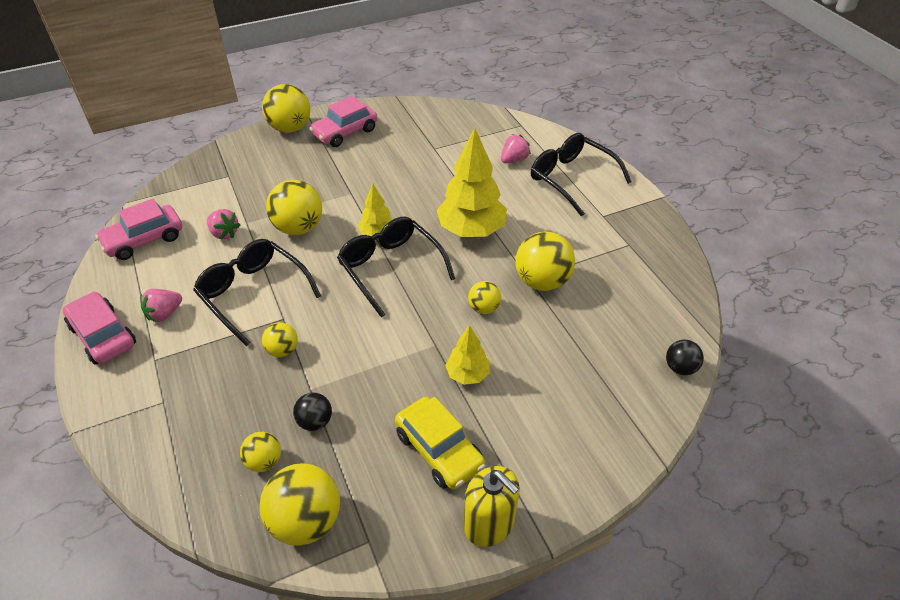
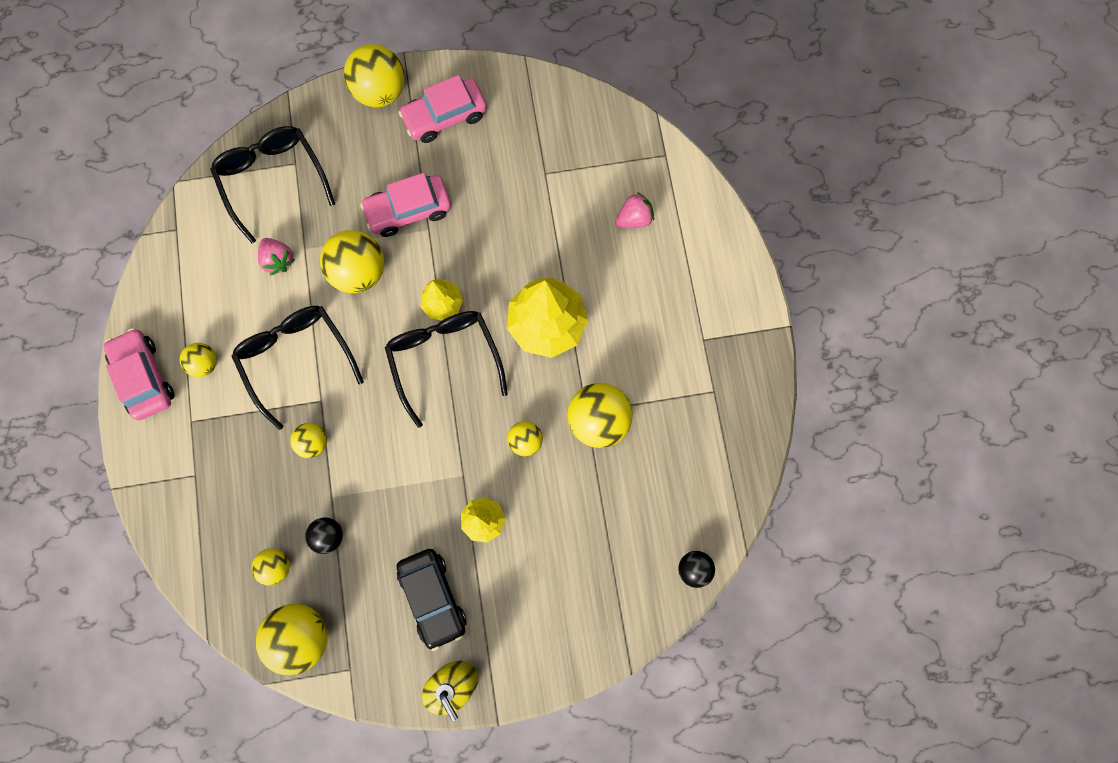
camera: 15 degrees right, 30 degrees up
(144, 240) = (193, 248): pink car -> pink car (408, 210)
(164, 314) = (205, 363): pink strawberry -> yellow ball
(439, 450) = (433, 598): yellow car -> black car
(571, 179) = (691, 269): black glasses -> black glasses (273, 180)

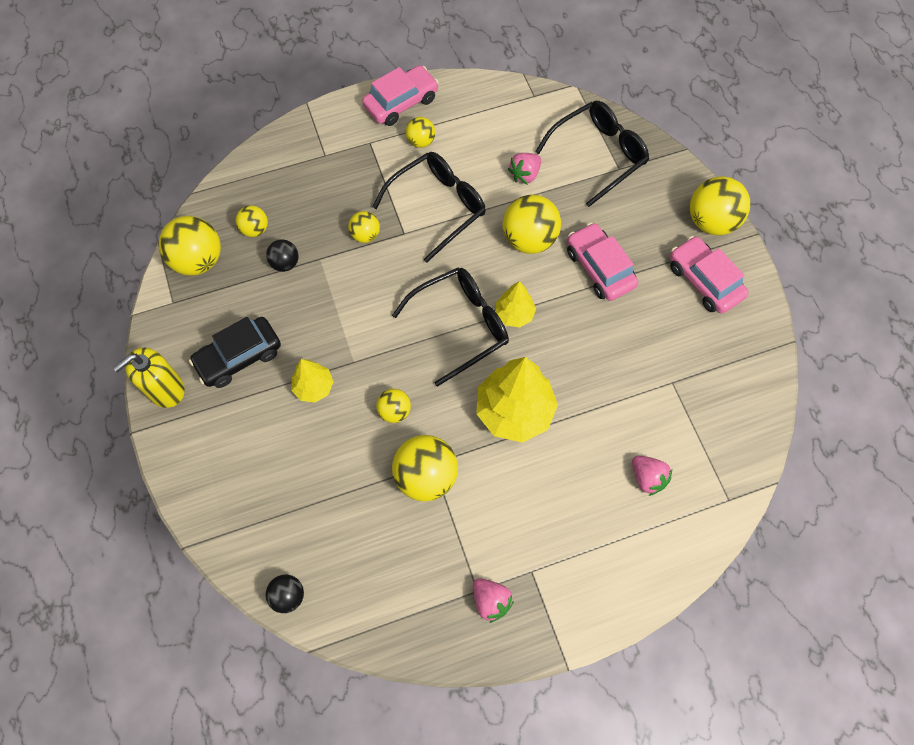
camera: 80 degrees right, 10 degrees down
(725, 381) = (491, 601): none -> pink strawberry

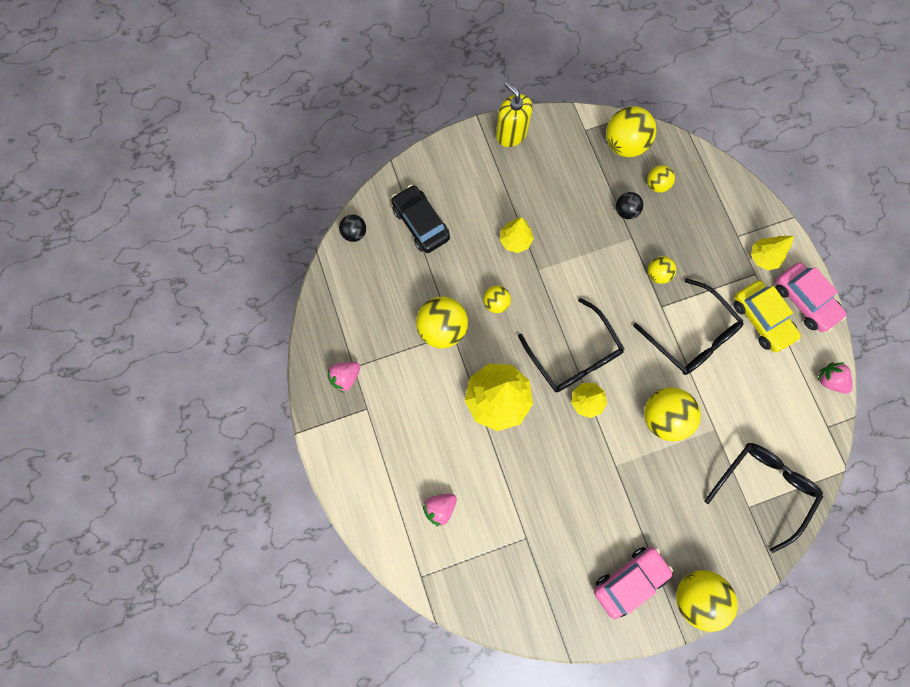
camera: 90 degrees right, 10 degrees up
(239, 357) = (539, 183): black car -> black car (421, 223)
(351, 134) = (762, 257): none -> yellow tree
(421, 141) = (761, 319): yellow ball -> yellow car
(525, 175) = (733, 415): pink strawberry -> pink strawberry (829, 380)
(598, 155) = (763, 487): black glasses -> black glasses turned 105 degrees counterclockwise
(599, 268) = (637, 480): pink car -> none

